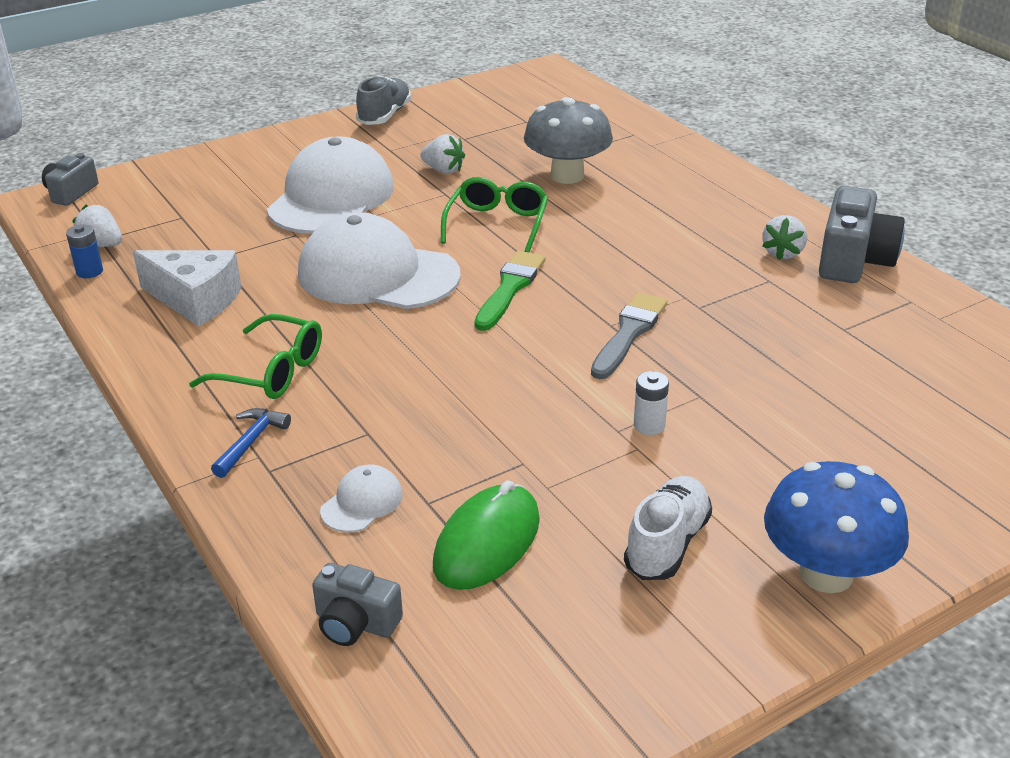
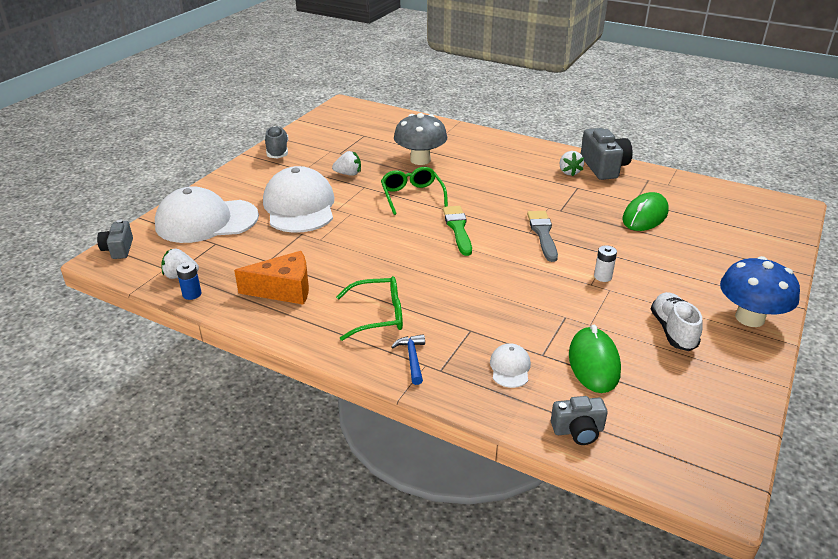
camera: 30 degrees left, 0 degrees up
(196, 300) = (284, 290): white cheese -> orange cheese
(378, 274) = (377, 242): white cap -> white cap (206, 221)
(834, 356) = (645, 216): none -> green mouse

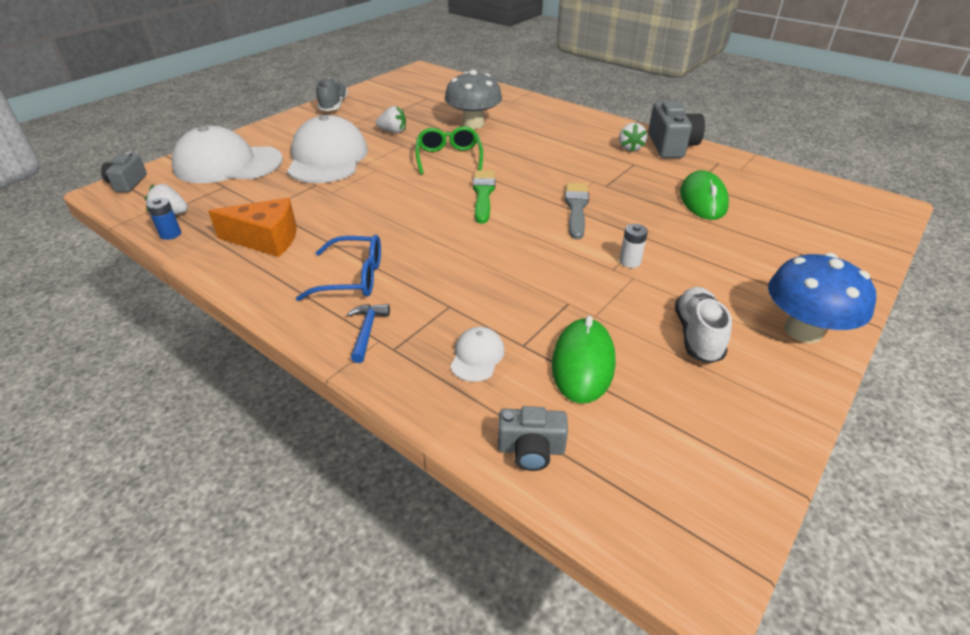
camera: 10 degrees right, 5 degrees up
(378, 315) = (353, 278): green glasses -> blue glasses
(645, 216) = (703, 200): green mouse -> green mouse turned 45 degrees counterclockwise

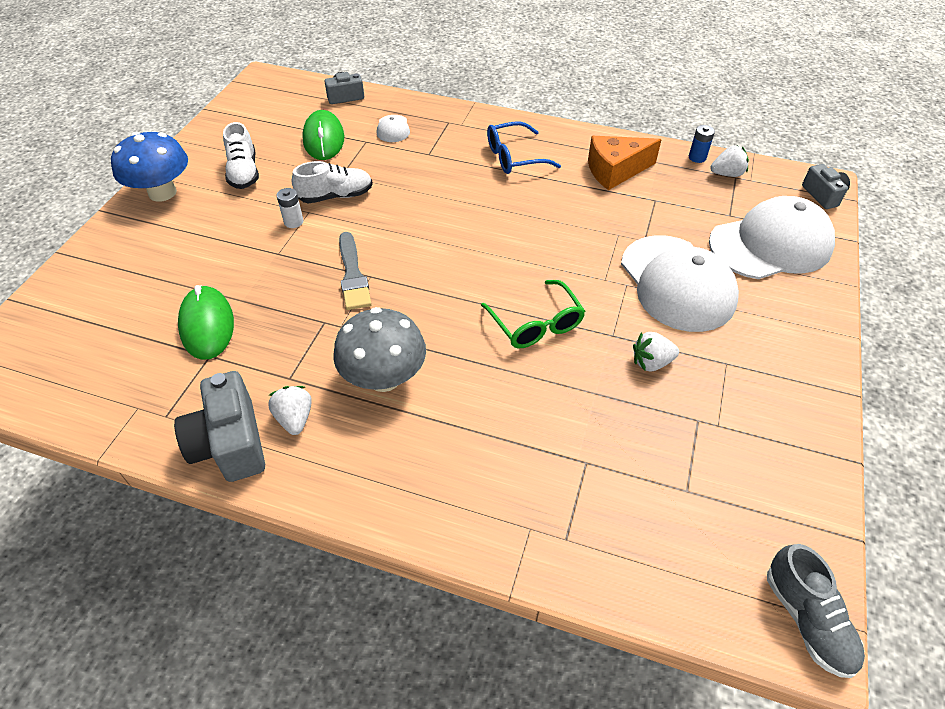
camera: 160 degrees right, 10 degrees up
(333, 106) = (806, 410): grey shoe -> grey shoe (807, 619)
(367, 331) = (473, 127): blue hammer -> none
(473, 124) = (552, 419): grey mushroom -> grey mushroom (384, 378)
(483, 194) = (460, 270): green brush -> none
(579, 279) = (336, 196): none -> white shoe

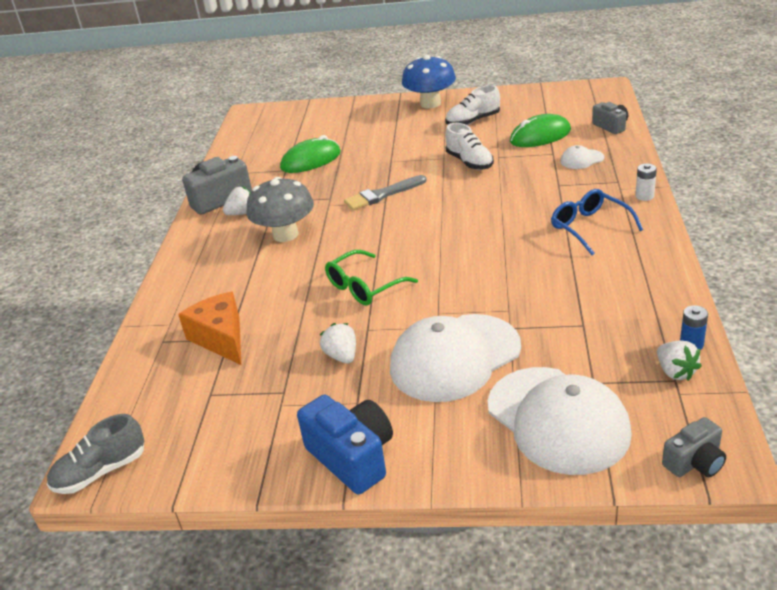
camera: 80 degrees right, 15 degrees down
(293, 222) = (428, 156): white battery -> white battery (644, 196)
(615, 171) = (615, 290): orange cheese -> orange cheese (221, 338)
(802, 379) = (352, 457): none -> blue camera

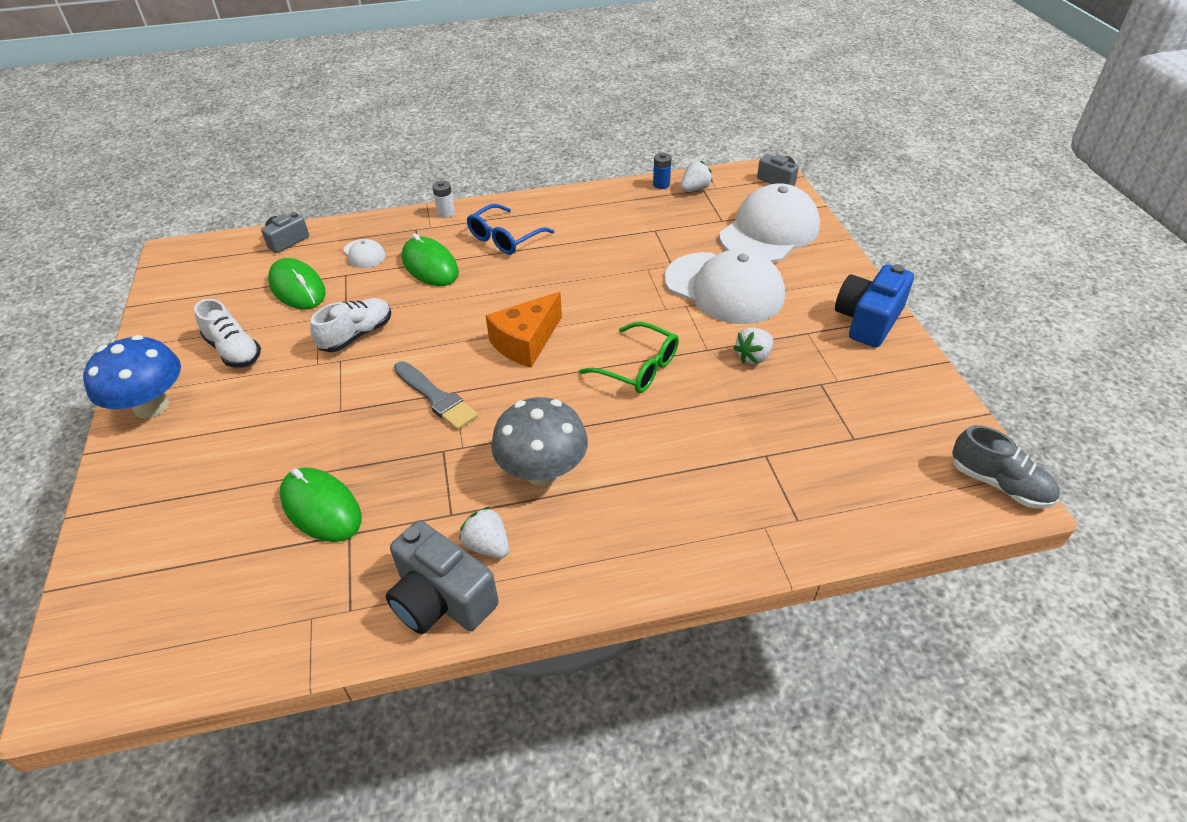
camera: 110 degrees left, 10 degrees up
(221, 338) = (768, 462): orange cheese -> orange cheese (526, 342)
(553, 189) = (430, 266): none -> green mouse

